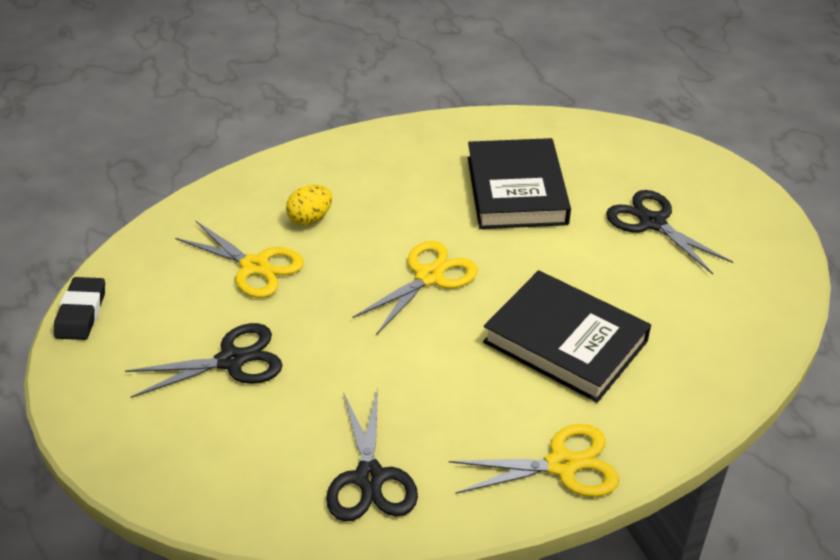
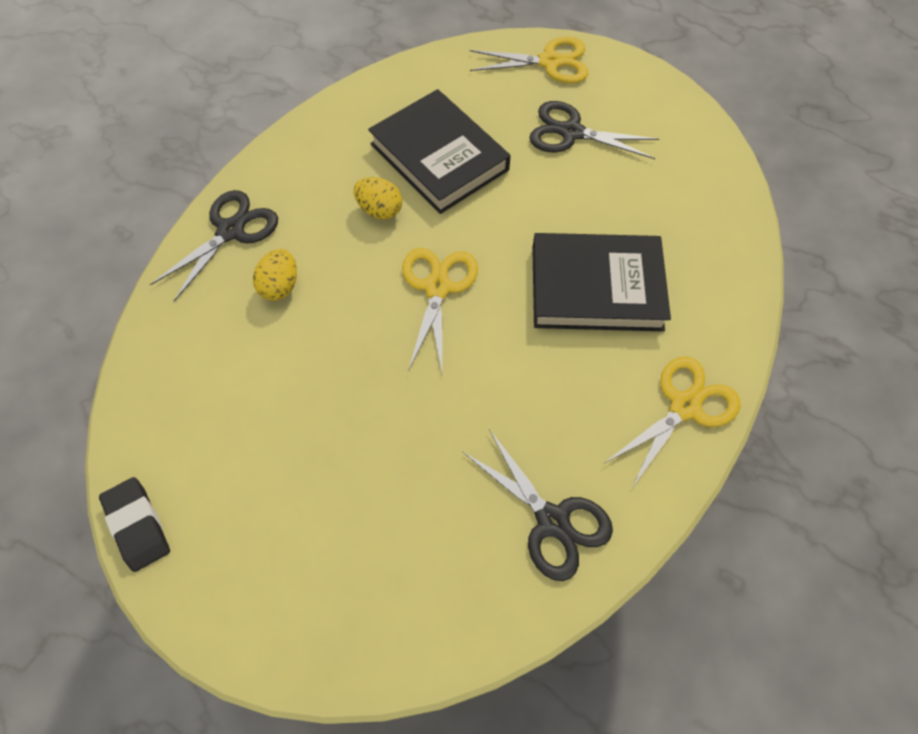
camera: 35 degrees left, 20 degrees up
(231, 360) = (334, 483): black scissors -> black scissors (231, 231)
(255, 266) = (271, 368): yellow scissors -> yellow scissors (550, 62)
(433, 205) = (380, 210): none -> yellow egg

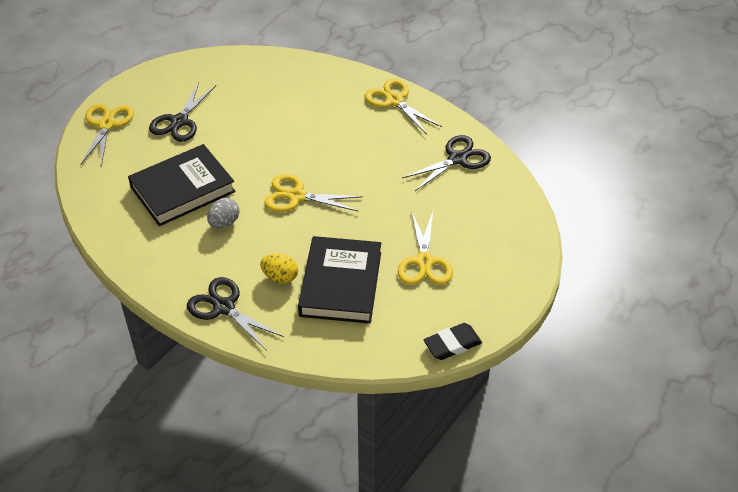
camera: 85 degrees left, 15 degrees down
(307, 476) = (424, 262): none -> yellow scissors
(380, 210) = (224, 223): yellow egg -> grey egg
(596, 287) = (310, 125): black book -> black book (340, 284)

